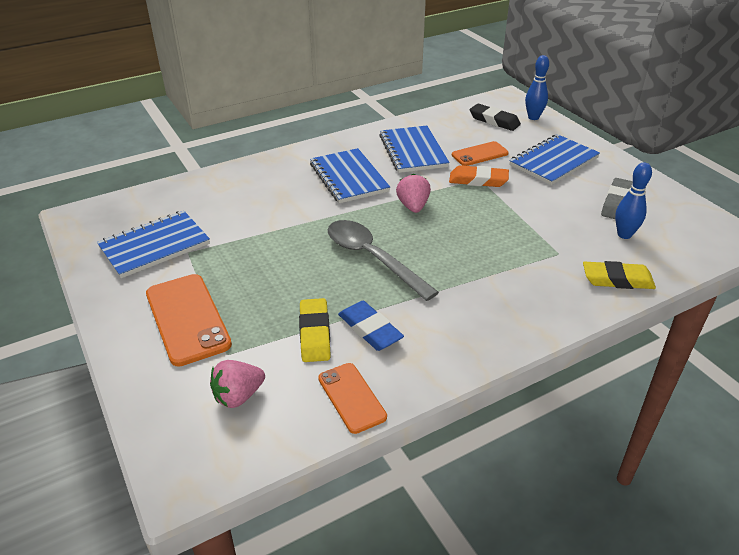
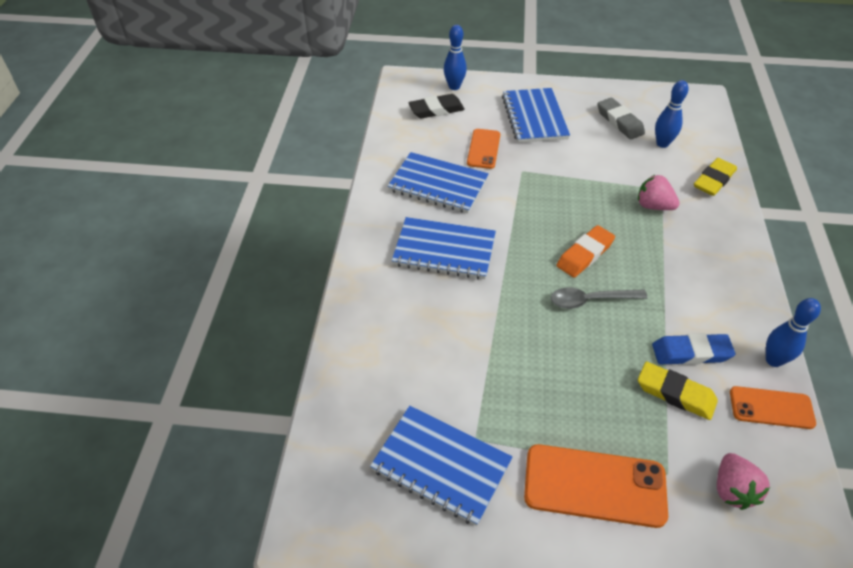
camera: 55 degrees left, 10 degrees up
(154, 246) = (441, 465): blue notebook -> blue notebook turned 60 degrees counterclockwise
(372, 258) = (590, 300): grey spoon -> grey spoon, size x0.65
(413, 206) = (531, 233): pink strawberry -> pink strawberry (653, 206)
(413, 384) = (773, 360): none -> blue bowling pin
(478, 180) = (524, 173): orange eraser -> orange eraser (585, 254)

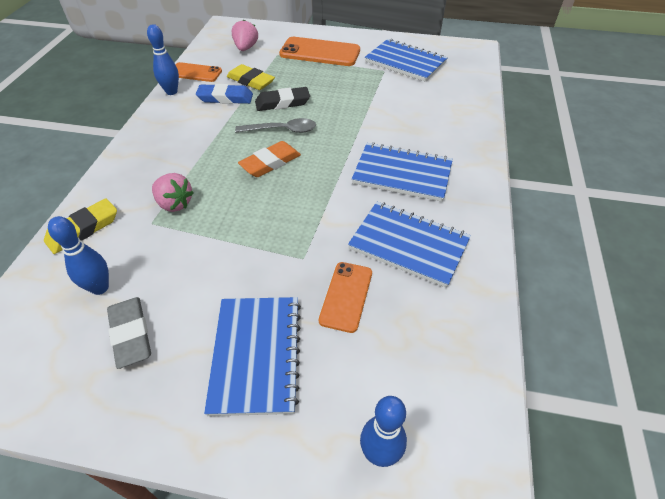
camera: 175 degrees left, 0 degrees up
(436, 110) = (413, 386): black eraser -> black eraser (282, 103)

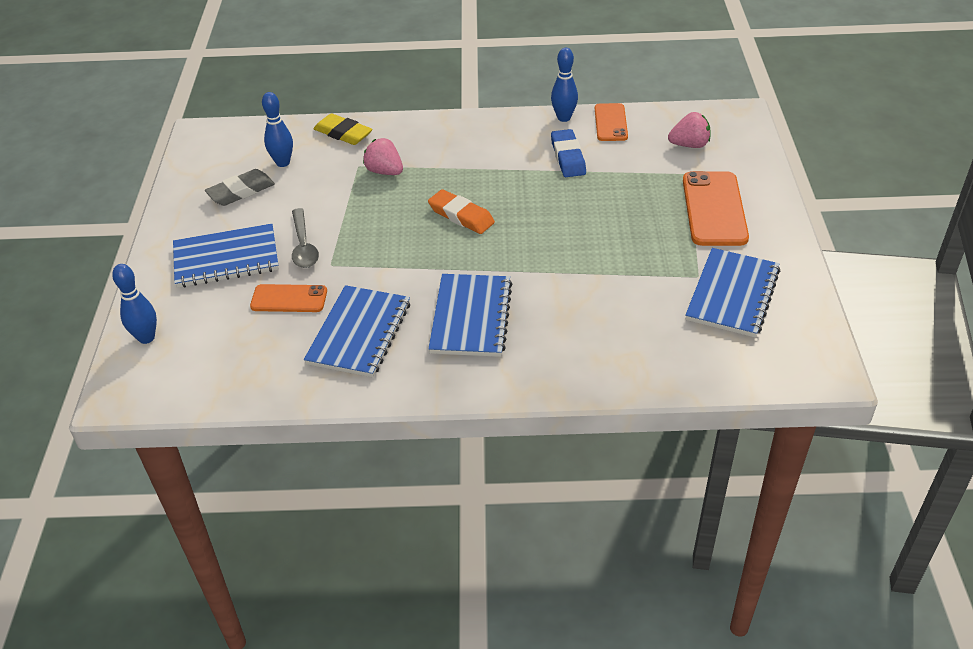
camera: 80 degrees right, 5 degrees down
(174, 204) = (385, 171): pink strawberry -> pink strawberry turned 105 degrees clockwise
(251, 81) = (613, 167): yellow eraser -> none
(282, 103) = (576, 201): black eraser -> none
(282, 130) = (521, 212): grey spoon -> grey spoon (303, 246)

